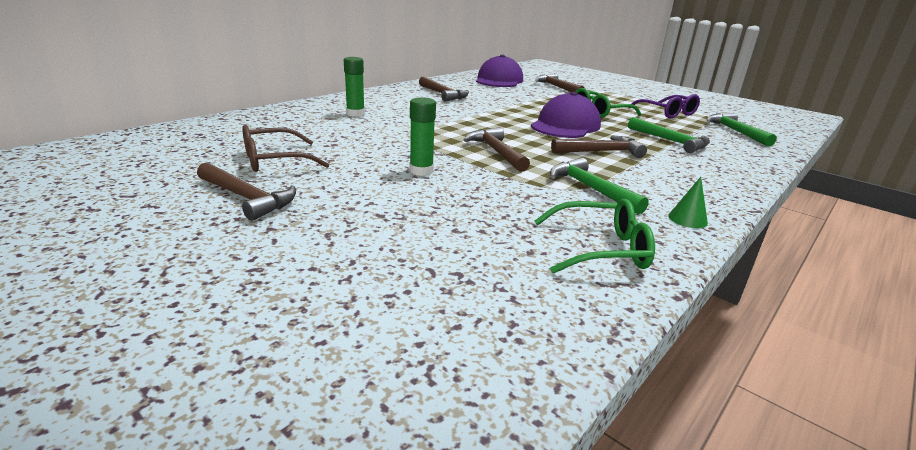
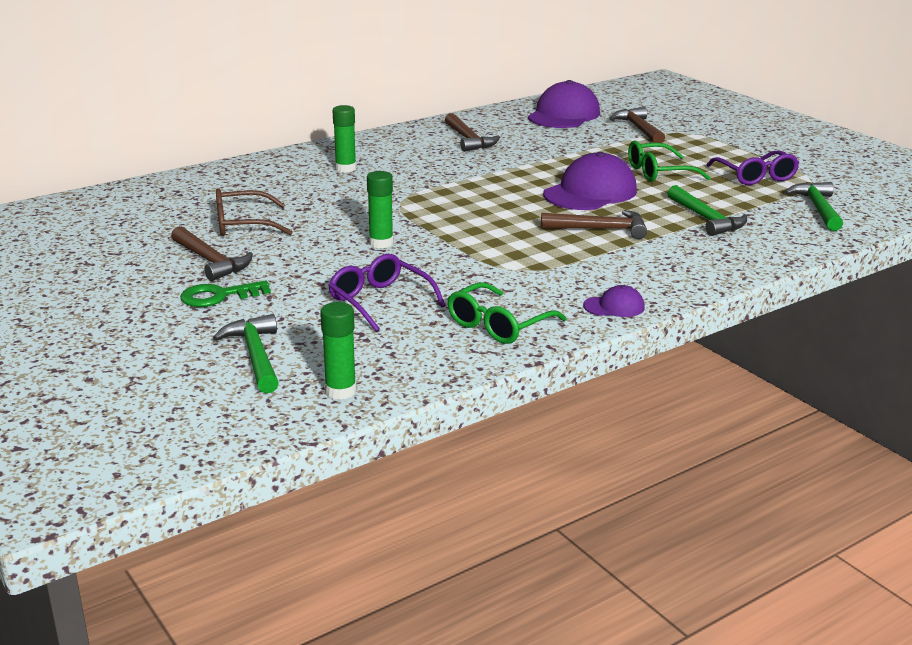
camera: 15 degrees right, 0 degrees up
(265, 238) = (218, 296): none -> green key
(456, 231) = (380, 301): none -> purple glasses
(485, 373) = (340, 391): none -> green glue stick
(496, 152) = (476, 224): brown hammer -> none
(590, 188) = (544, 271): green hammer -> green hammer (255, 356)
(601, 249) = (498, 325): green glasses -> green glasses turned 120 degrees clockwise
(687, 219) = (614, 306): green cone -> purple cap

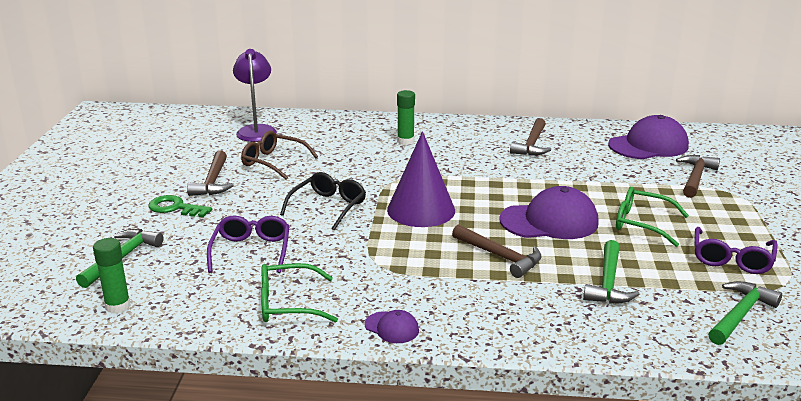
camera: 40 degrees right, 0 degrees up
(159, 203) = (256, 130): none -> purple lamp
(381, 243) = (328, 207): green glue stick -> black glasses
(471, 218) = (421, 210): none -> purple cone

